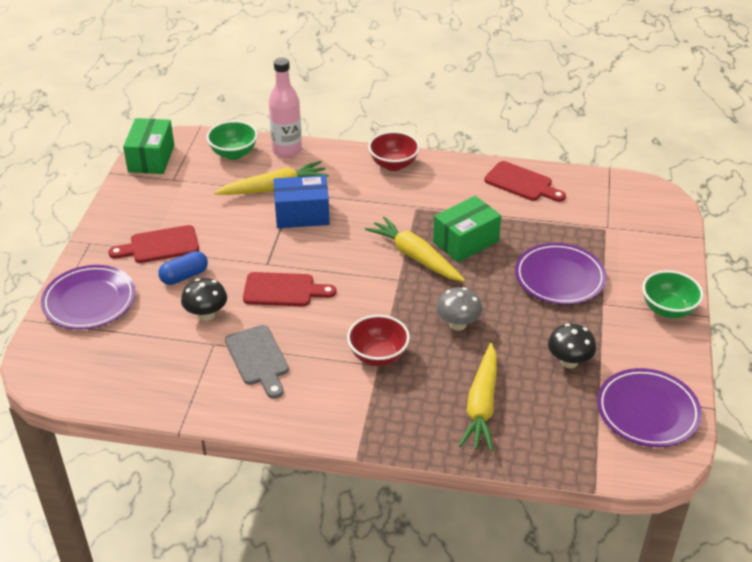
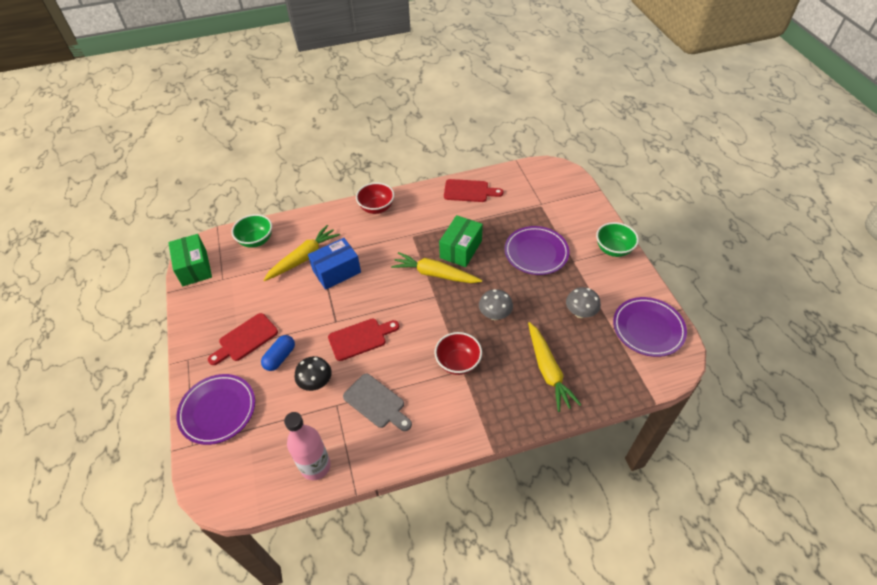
camera: 25 degrees left, 10 degrees up
(287, 151) = (294, 224): pink bottle -> pink bottle (315, 466)
(569, 361) = (580, 313): black mushroom -> grey mushroom

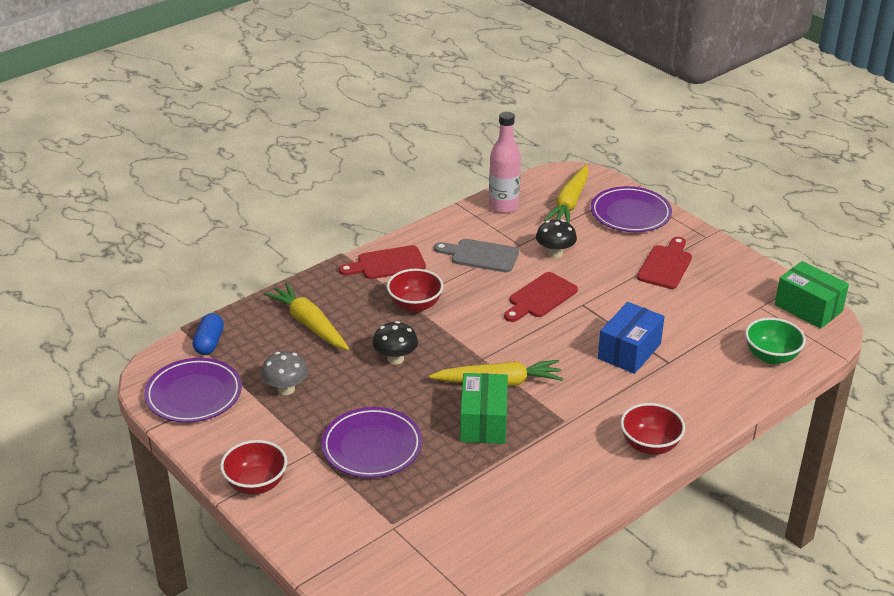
camera: 155 degrees right, 15 degrees down
(280, 357) = (612, 261): blue capsule -> blue capsule (209, 343)
(304, 258) = (687, 354): yellow carrot -> yellow carrot (569, 203)
(469, 191) = (524, 515): red cutting board -> red cutting board (387, 264)
(495, 315) = (395, 359): grey mushroom -> black mushroom
(613, 249) = (256, 484): green bowl -> red bowl

